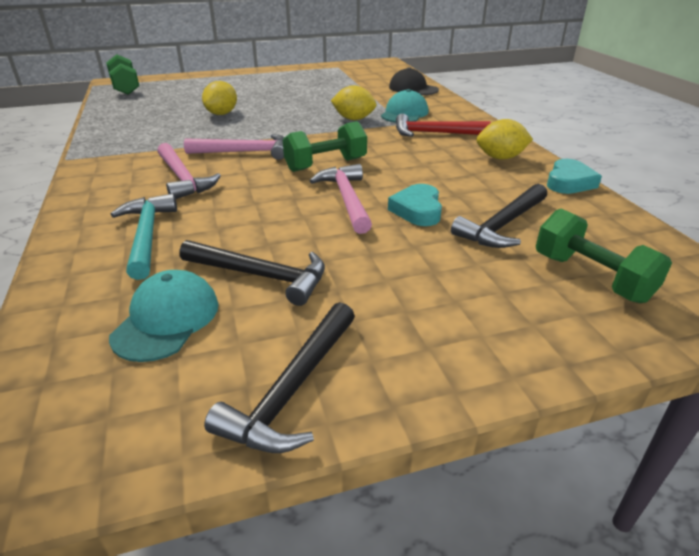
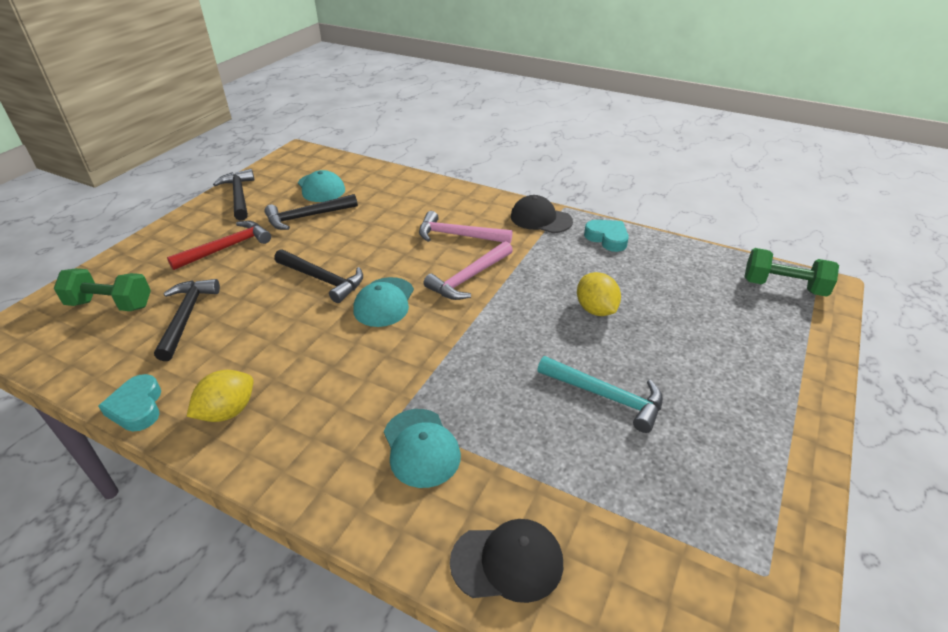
camera: 135 degrees right, 5 degrees up
(104, 160) = (540, 219): none -> black cap
(147, 235) = (399, 203): turquoise hammer -> turquoise hammer (606, 396)
(326, 165) = (384, 302): green dumbbell -> turquoise cap
(346, 199) = (322, 280): pink hammer -> black hammer
(353, 119) = (461, 390): yellow lemon -> none
(417, 210) = (260, 297): turquoise heart -> turquoise heart (607, 238)
(434, 133) = (338, 419): red hammer -> red hammer (227, 248)

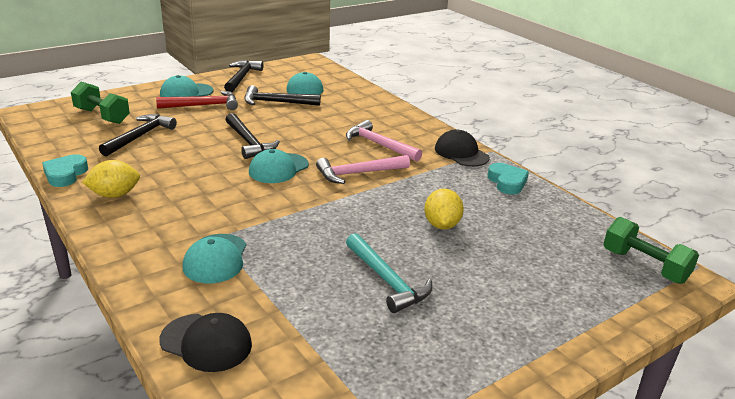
camera: 25 degrees right, 10 degrees down
(190, 236) = (186, 93): none -> turquoise cap

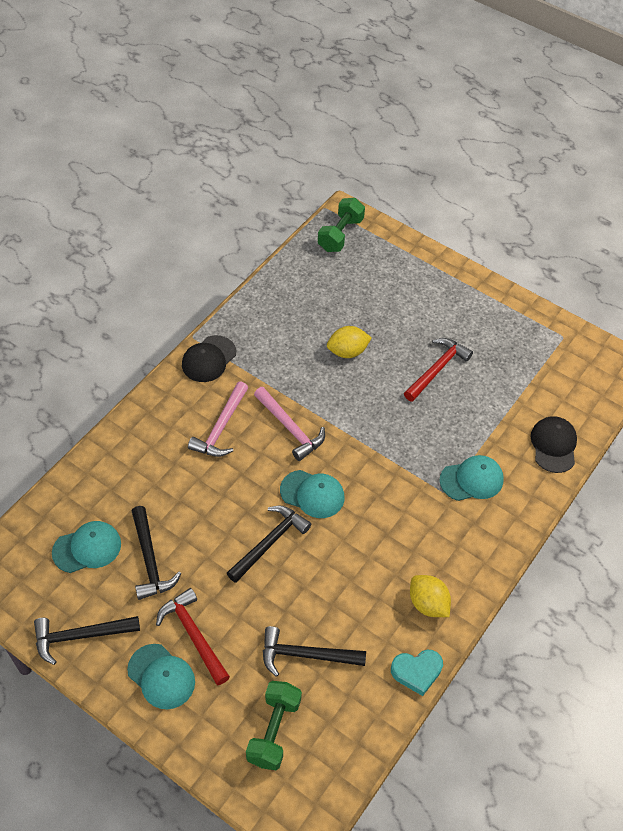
camera: 110 degrees left, 25 degrees up
(387, 280) = (437, 369): turquoise hammer -> red hammer
(507, 182) = (252, 319): turquoise heart -> none

